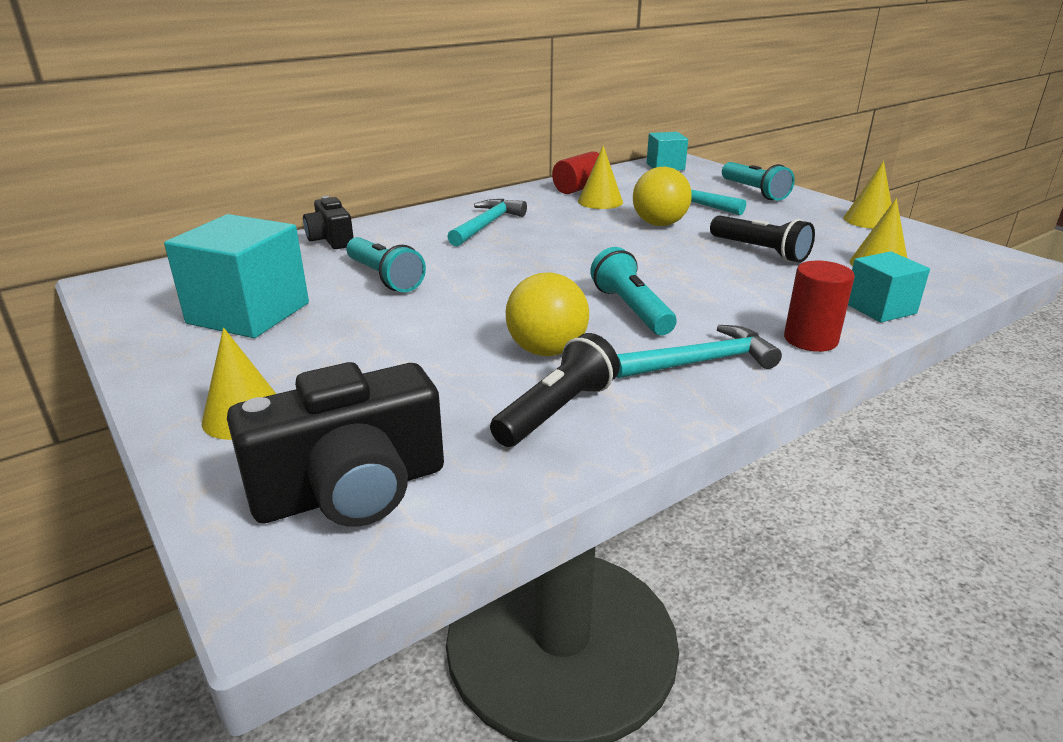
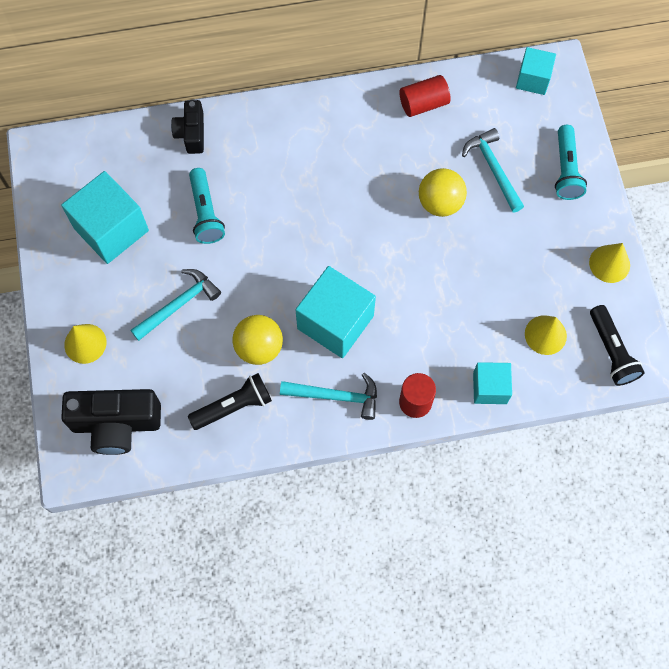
camera: 25 degrees right, 40 degrees up
(487, 225) = (311, 151): turquoise hammer -> turquoise hammer (179, 305)
(600, 201) = (423, 139): yellow cone -> none
(631, 309) = (335, 322): turquoise flashlight -> turquoise cube
(760, 251) = (479, 279): black flashlight -> black flashlight (611, 351)

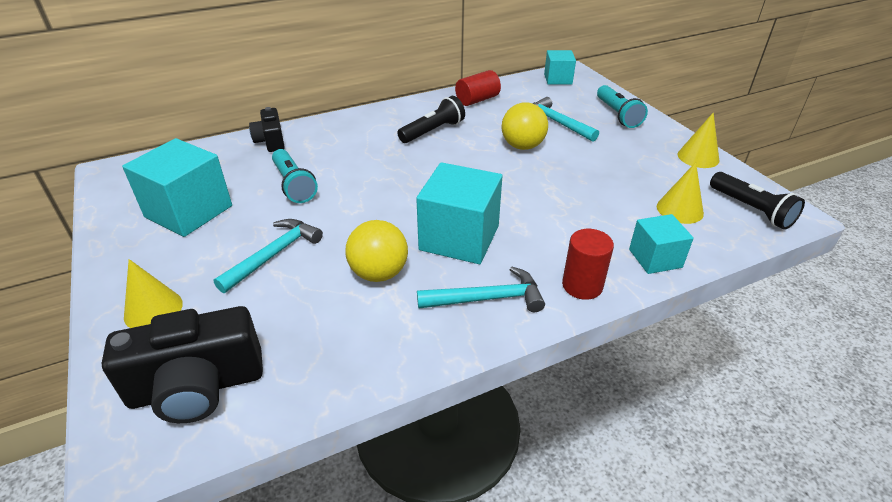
camera: 15 degrees left, 30 degrees down
(233, 406) = (361, 333): black flashlight -> black flashlight (432, 131)

